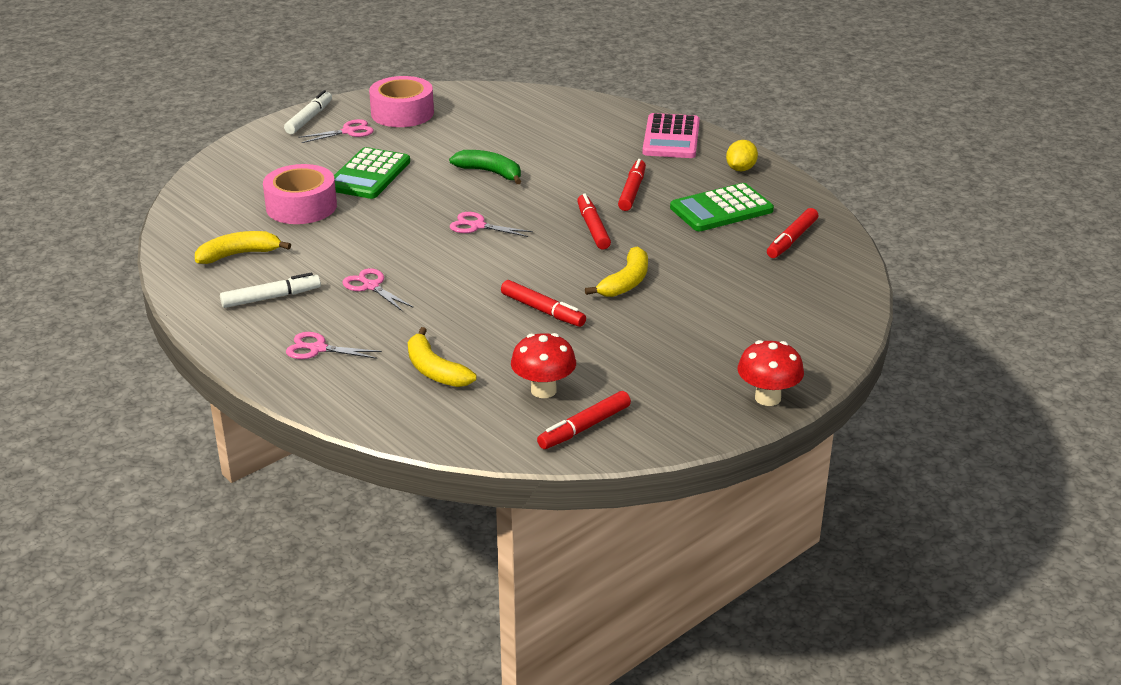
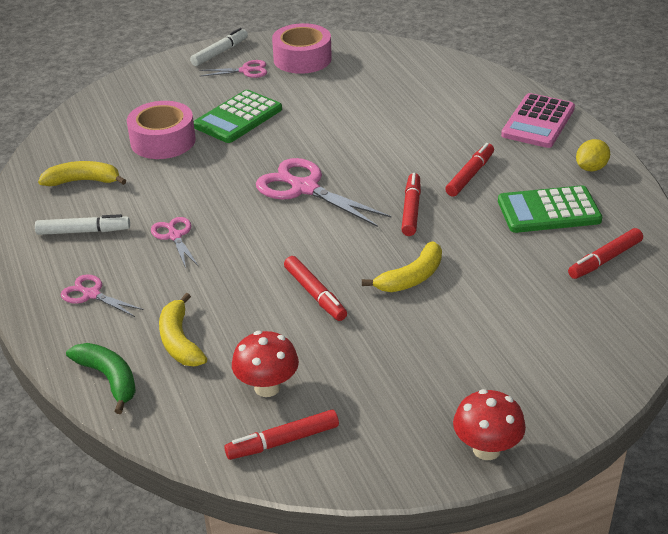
camera: 20 degrees right, 5 degrees up
(477, 226) = (305, 188): pink scissors -> pink scissors, size x1.82
(490, 172) = (347, 133): green banana -> green banana (109, 379)

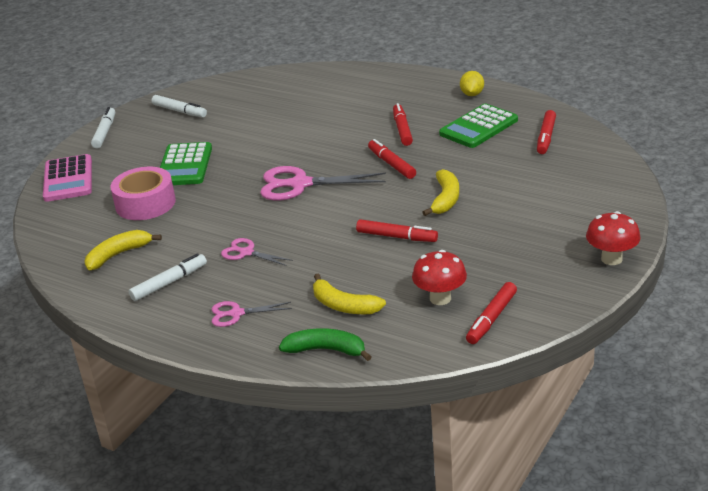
camera: 35 degrees left, 5 degrees down
(245, 71) = (145, 135): pink scissors -> none
(302, 59) = (179, 111): pink tape -> white marker
(538, 122) = (404, 83): pink calculator -> pink calculator (68, 179)

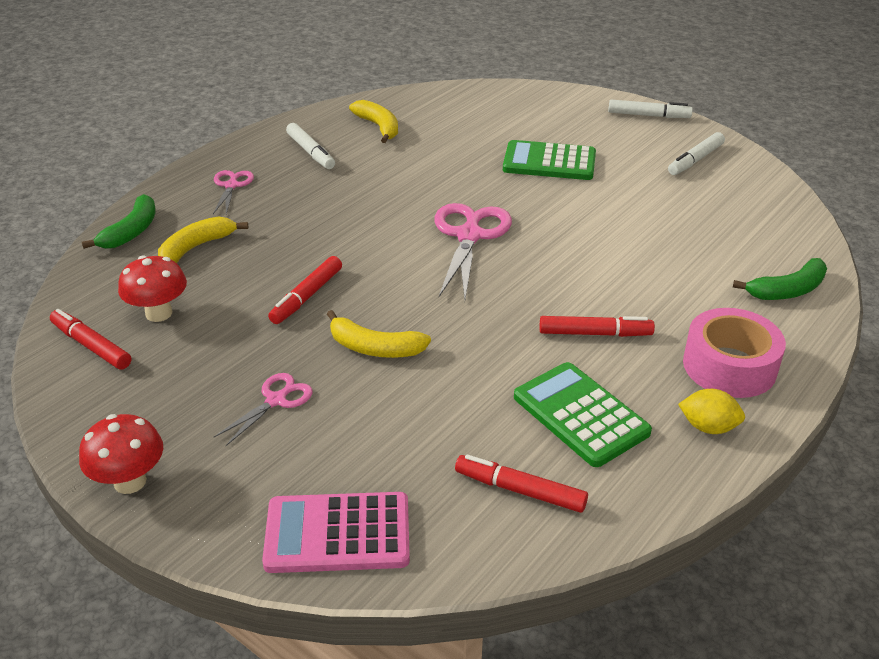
camera: 95 degrees right, 5 degrees up
(68, 179) = (544, 99): pink calculator -> pink calculator (338, 533)
(145, 203) = (472, 140): pink tape -> pink tape (729, 366)
(246, 253) = (337, 195): pink scissors -> pink scissors (276, 400)
(339, 78) = (787, 290): none -> green banana
(391, 164) = (492, 312): red marker -> none

